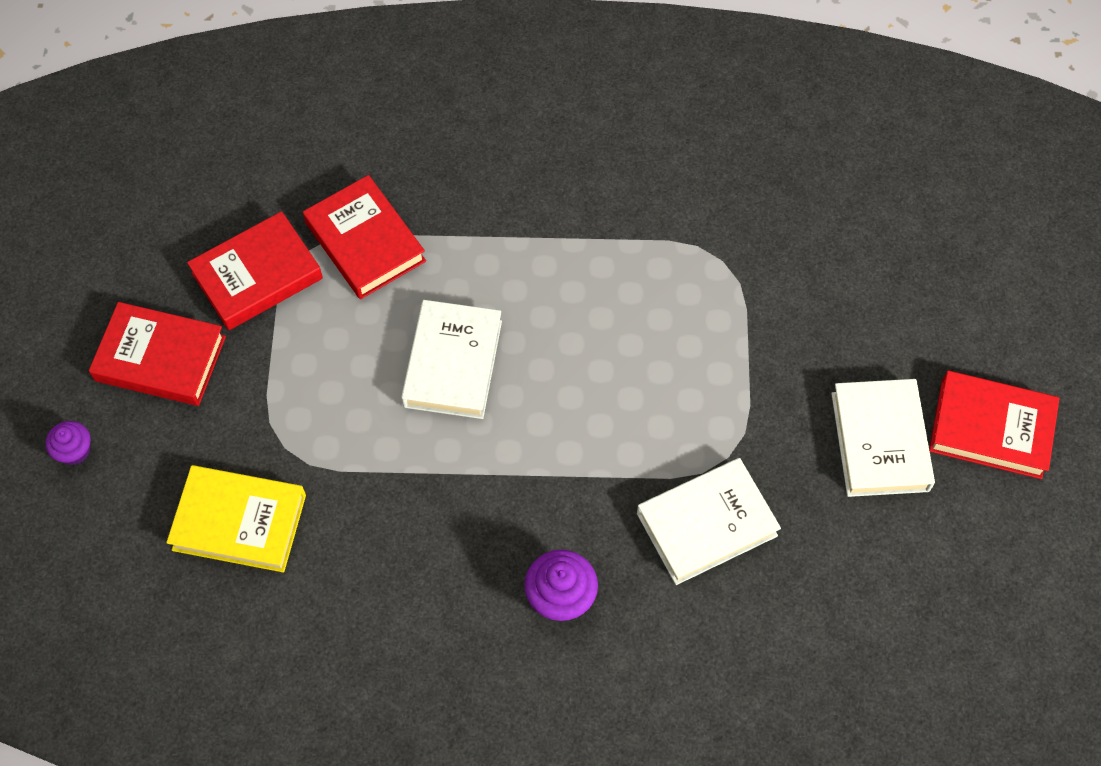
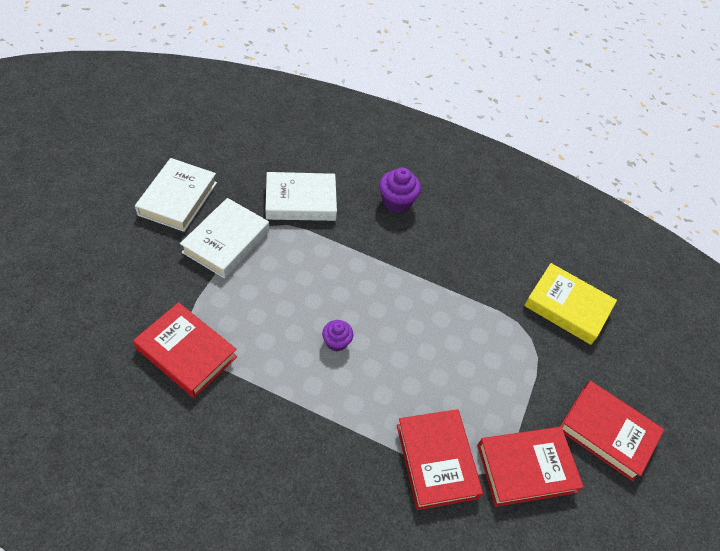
camera: 165 degrees left, 10 degrees down
(74, 451) = (670, 392): purple cupcake -> purple cupcake (336, 342)
(452, 363) = (406, 344): white book -> white book (226, 241)
(991, 428) = (112, 180): red book -> red book (186, 353)

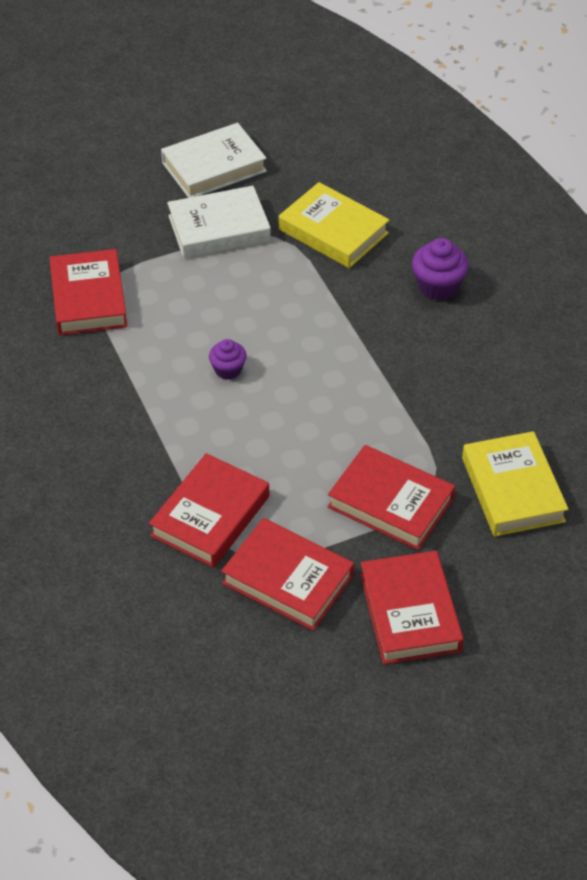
camera: 50 degrees right, 5 degrees down
(300, 201) = (333, 231): white book -> yellow book
(521, 365) = (391, 503): none -> red book

